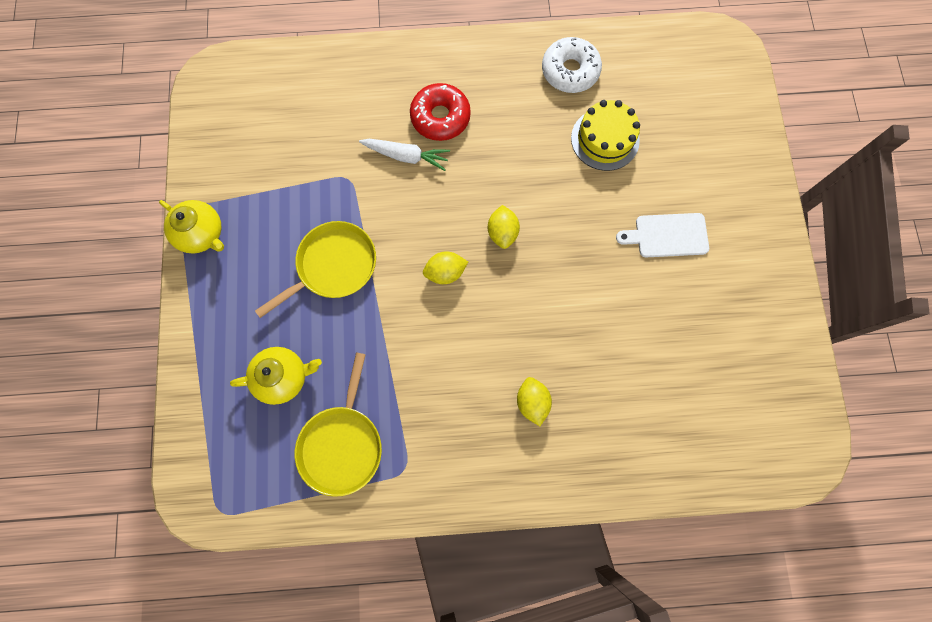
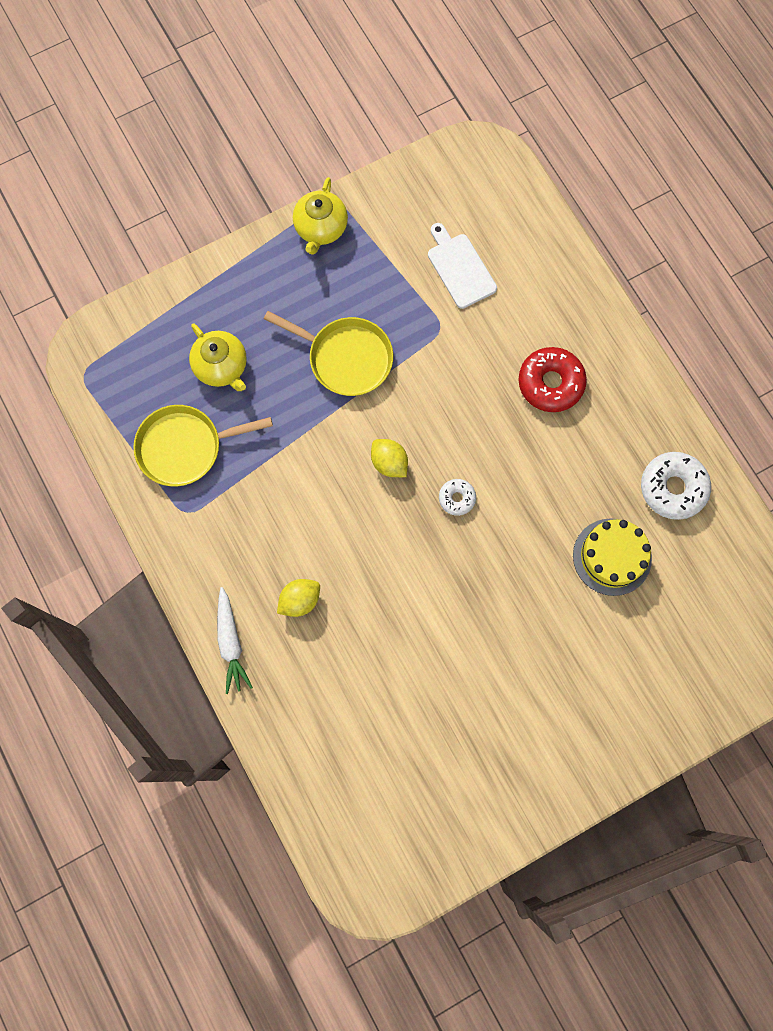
camera: 65 degrees right, 0 degrees up
(406, 156) = (491, 370): white carrot -> white carrot (231, 643)
(502, 232) = (457, 498): yellow lemon -> white donut
(667, 235) = (535, 664): white cutting board -> white cutting board (460, 268)

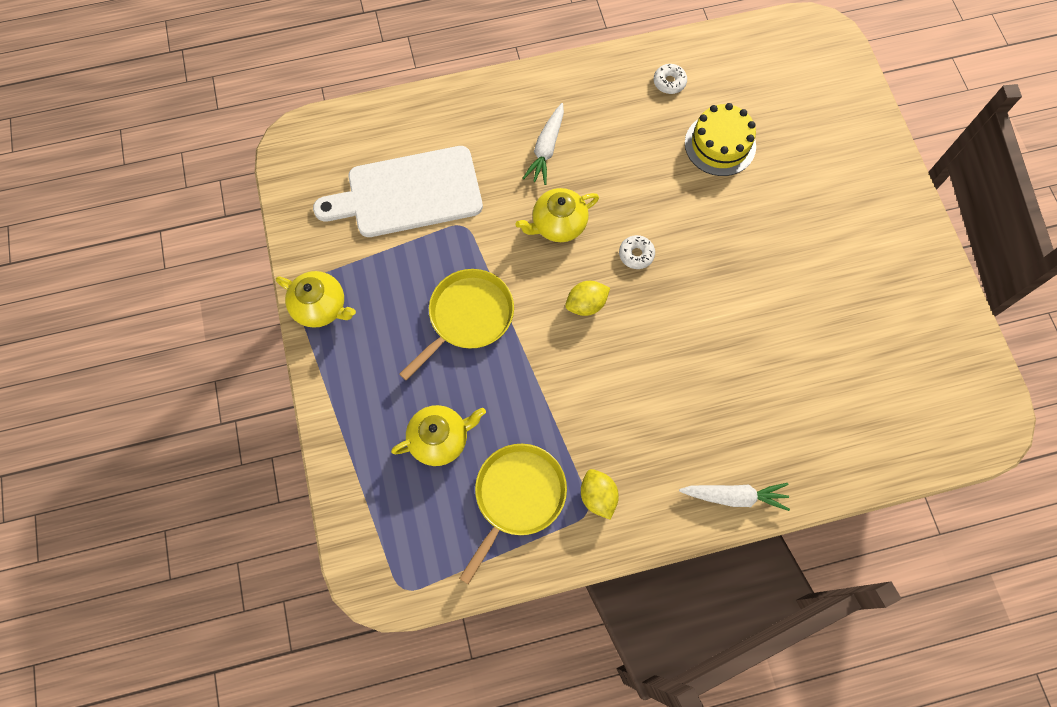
camera: 75 degrees left, 5 degrees down
(185, 447) = (517, 496): yellow pan -> yellow pan turned 150 degrees counterclockwise
(300, 600) = (704, 419): yellow lemon -> yellow lemon (598, 496)
(460, 268) = (408, 193): white cutting board -> white cutting board, size x1.78
(468, 416) = (558, 224): none -> yellow teapot
(550, 383) = (546, 149): red donut -> white carrot
(673, 488) = (669, 82): white donut -> white donut, size x0.54

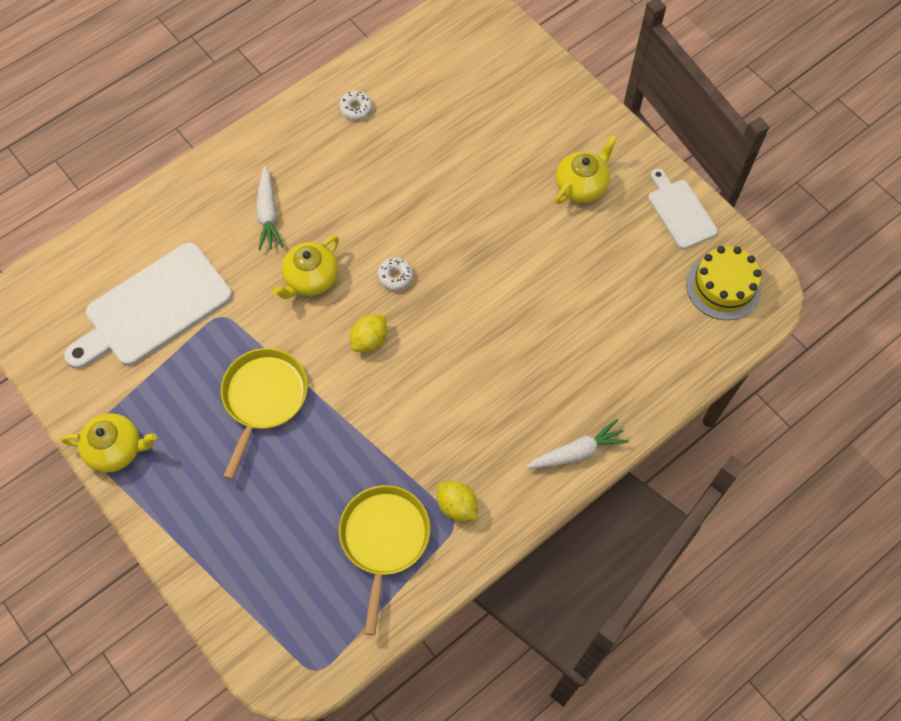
camera: 25 degrees left, 5 degrees down
(440, 439) = (288, 520): yellow teapot -> yellow teapot (581, 185)
(720, 144) = (427, 147): yellow cake -> yellow cake (723, 286)
(941, 305) = (680, 211): none -> white cutting board

